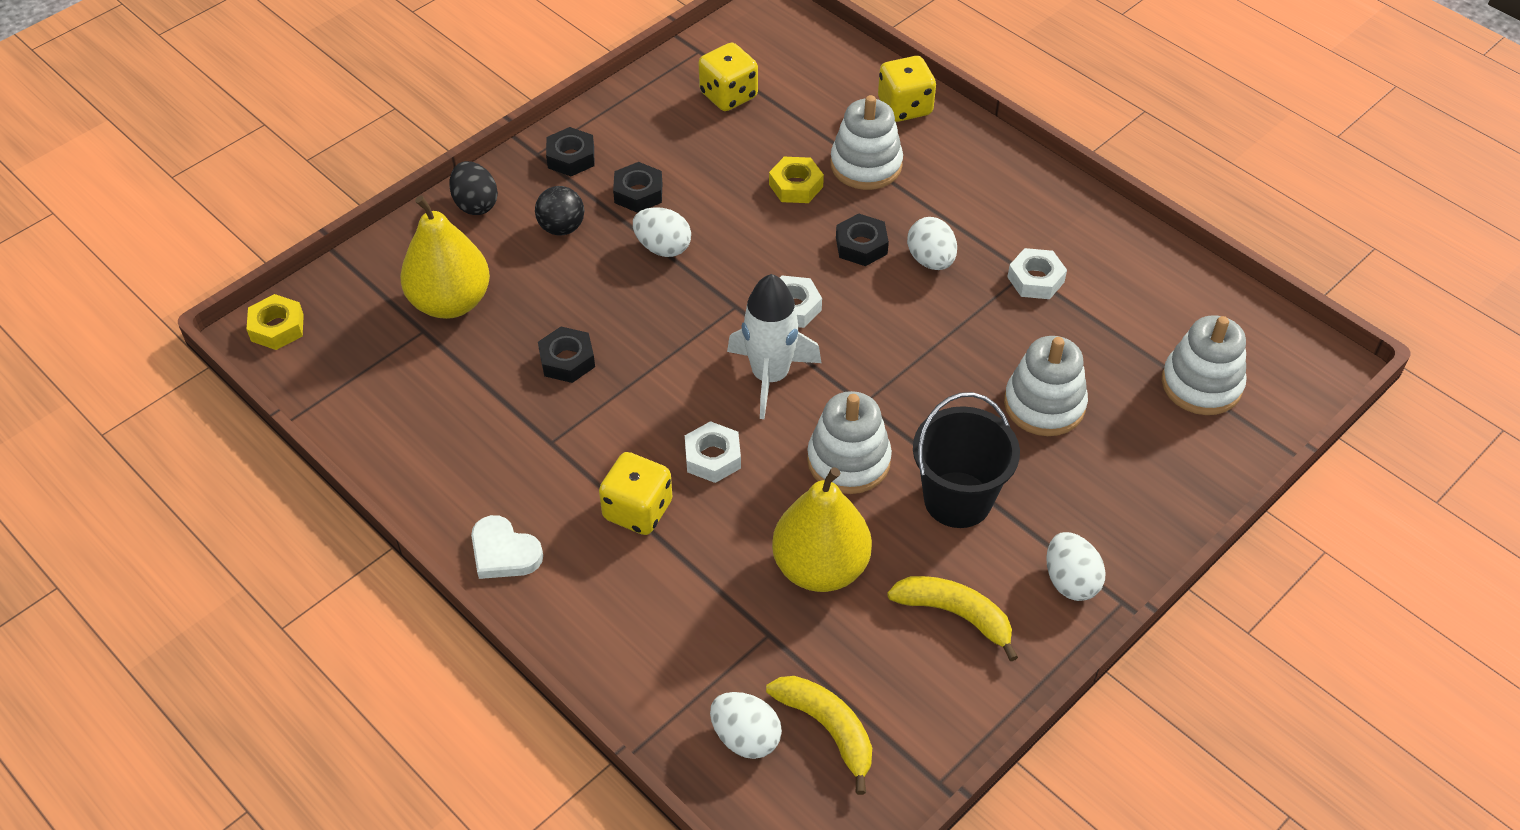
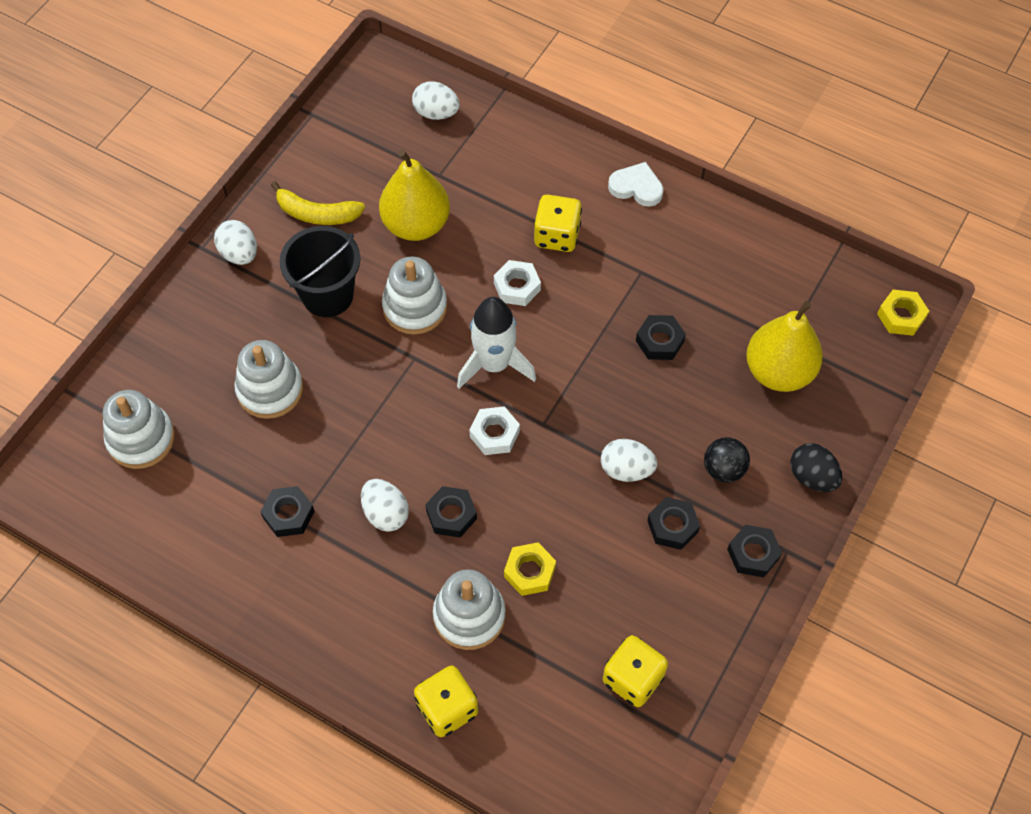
camera: 165 degrees right, 10 degrees up
(828, 729) = (386, 128): yellow banana -> none
(1035, 279) = (288, 514): white nut -> black nut

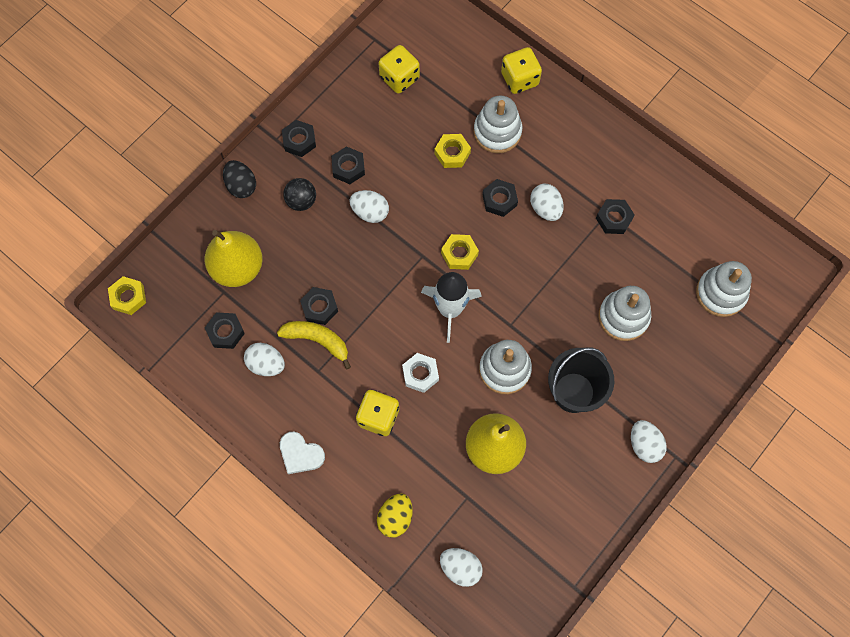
camera: 170 degrees left, 10 degrees up
(317, 213) = (577, 474): yellow banana -> yellow banana (317, 340)
(494, 434) = (459, 254): white nut -> yellow nut
(515, 145) = (395, 517): none -> yellow egg
(705, 270) = (266, 364): none -> white egg
(766, 296) = (225, 332): none -> black nut

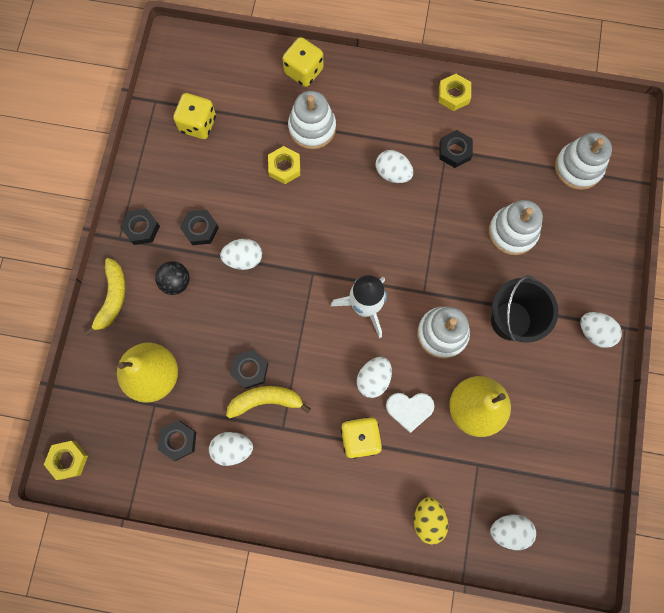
camera: 30 degrees left, 5 degrees up
(241, 185) = (112, 298): black egg -> yellow banana
(300, 454) = (312, 512): white heart -> white heart (409, 409)
(420, 374) = (373, 379): white nut -> white egg
(459, 254) = (343, 253): yellow nut -> yellow nut (453, 95)
(499, 200) = (349, 187): black nut -> none

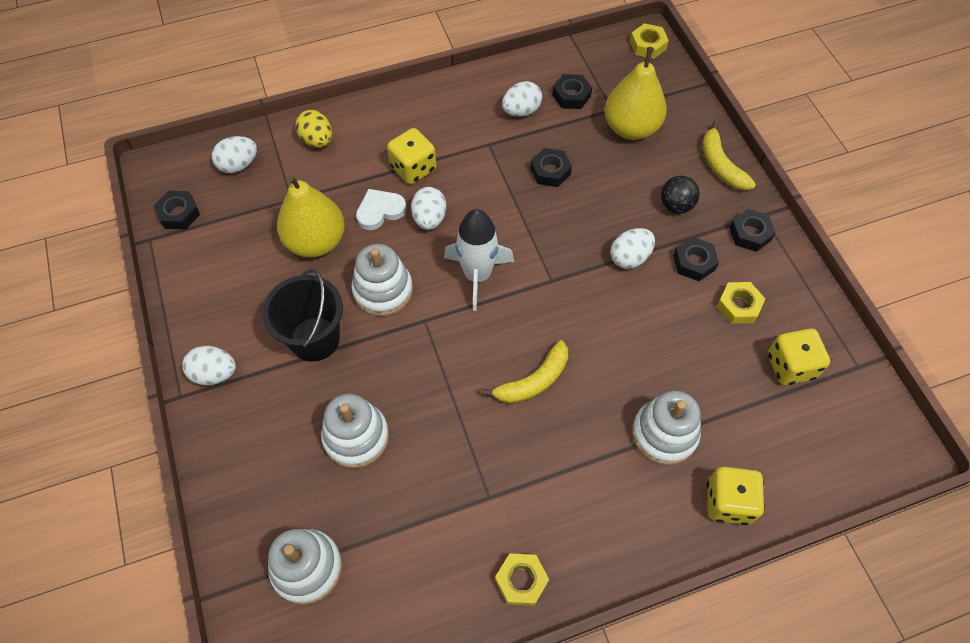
camera: 150 degrees right, 15 degrees down
(266, 401) = (518, 156): yellow banana -> yellow banana (533, 381)
(284, 167) = (660, 370): yellow nut -> yellow nut (738, 306)
(392, 173) = (535, 430): white egg -> none
(454, 151) = (477, 500): black nut -> black nut (179, 214)

